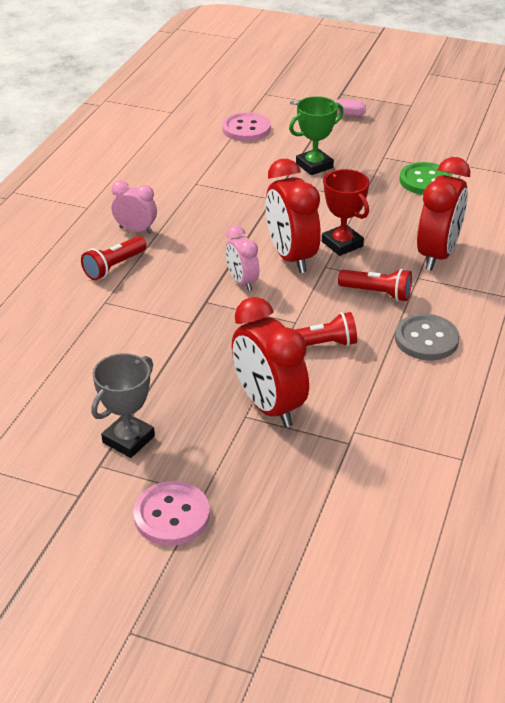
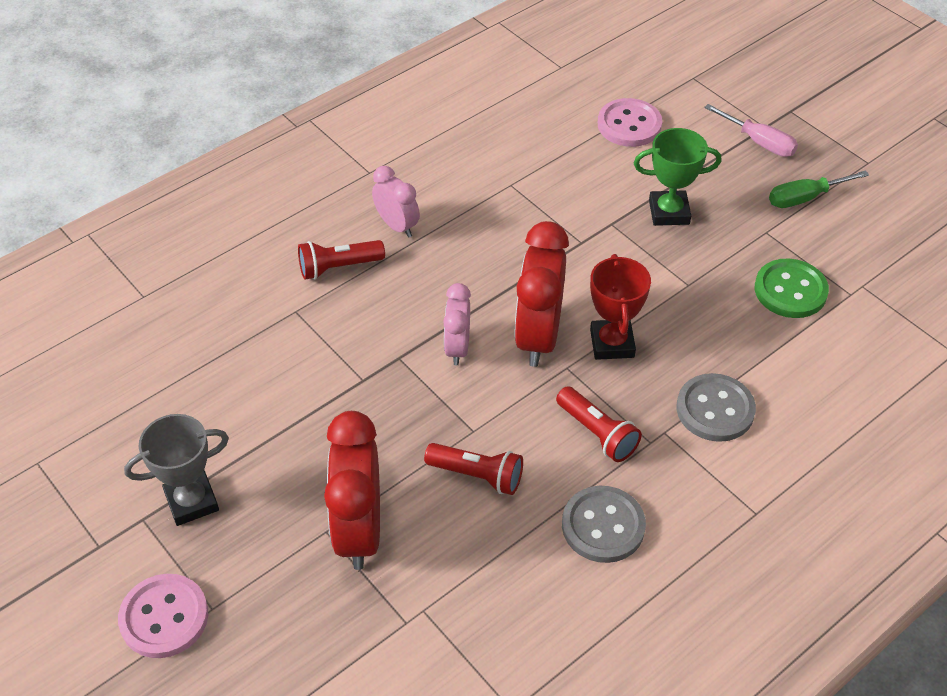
camera: 30 degrees right, 10 degrees up
(390, 133) = (805, 198): none -> green screwdriver
(437, 255) = (715, 409): red clock -> grey button

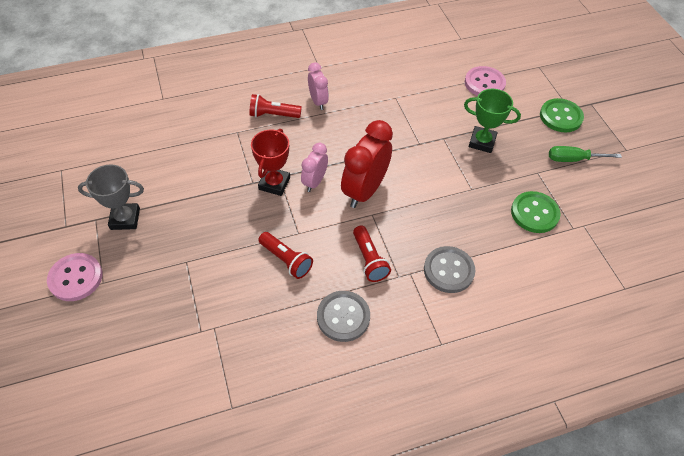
camera: 20 degrees right, 5 degrees up
(359, 530) = (203, 268): red clock -> none
(612, 343) = (406, 209): red trophy -> red trophy (274, 183)
(759, 142) = (560, 117): pink screwdriver -> green button

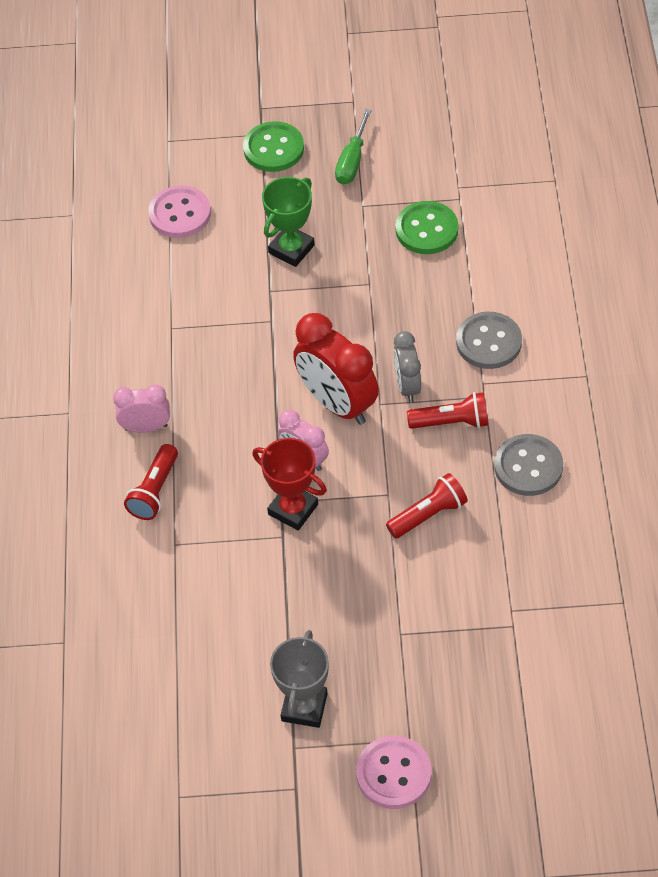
camera: 70 degrees left, 0 degrees up
(392, 227) = (407, 386): none -> grey clock

